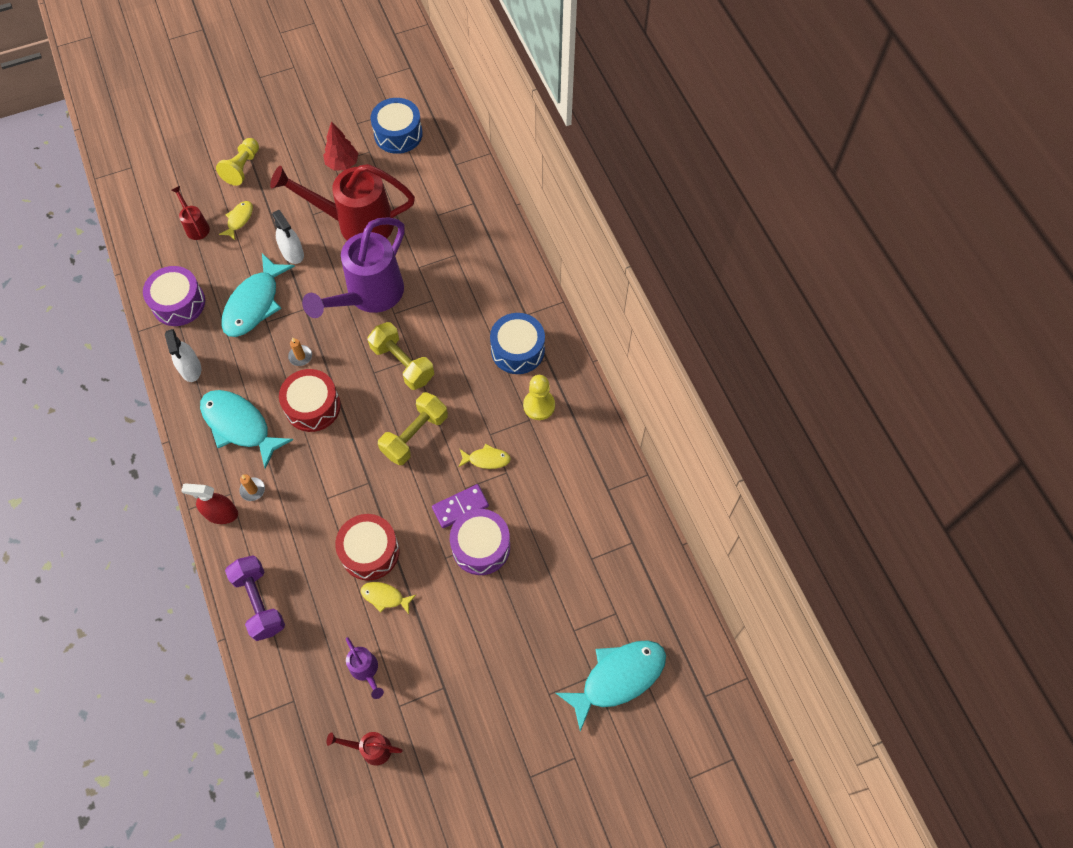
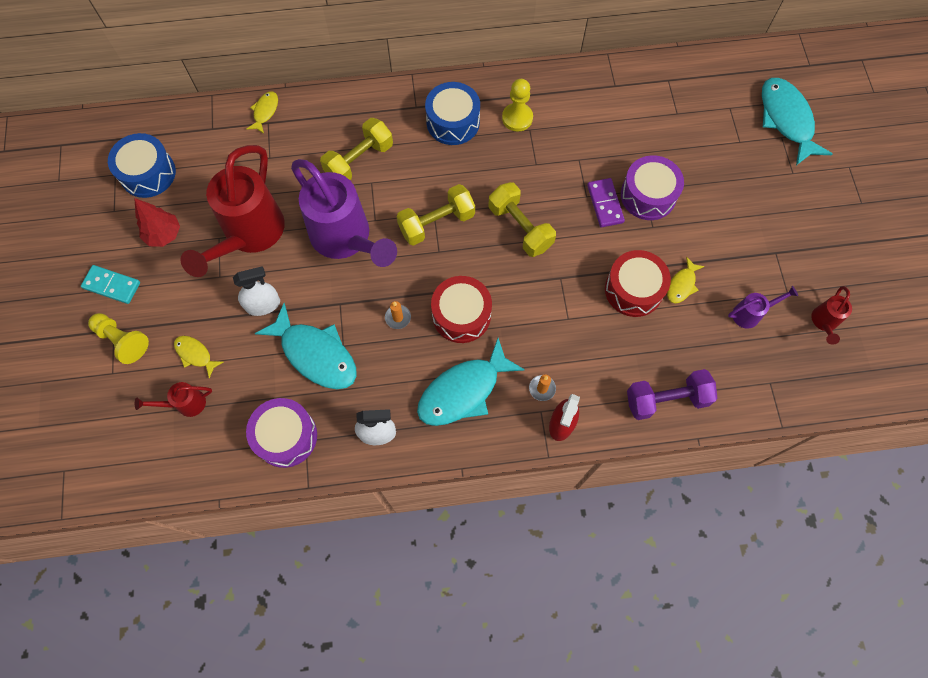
camera: 75 degrees left, 5 degrees up
(289, 145) = (112, 285): none -> turquoise domino
(453, 284) = (359, 161): none -> yellow dumbbell
(486, 459) = (561, 172): yellow fish -> yellow fish (265, 112)

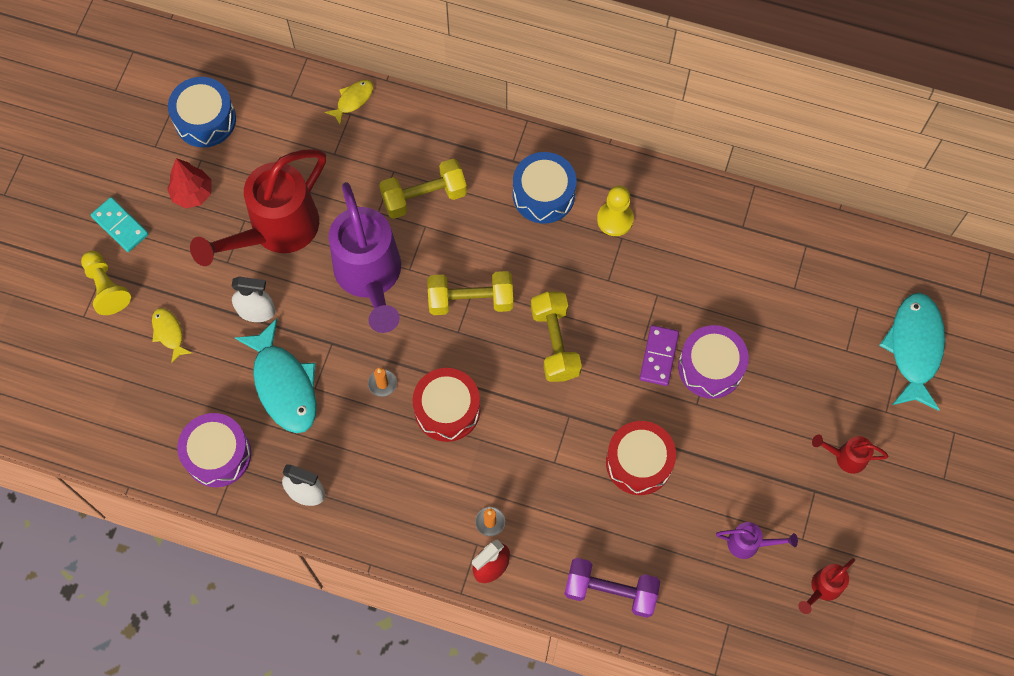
camera: 25 degrees right, 0 degrees up
(185, 404) = (138, 379): red watering can -> red watering can (845, 457)
(463, 391) = (410, 488): turquoise fish -> none
(682, 285) = (693, 480): yellow fish -> none

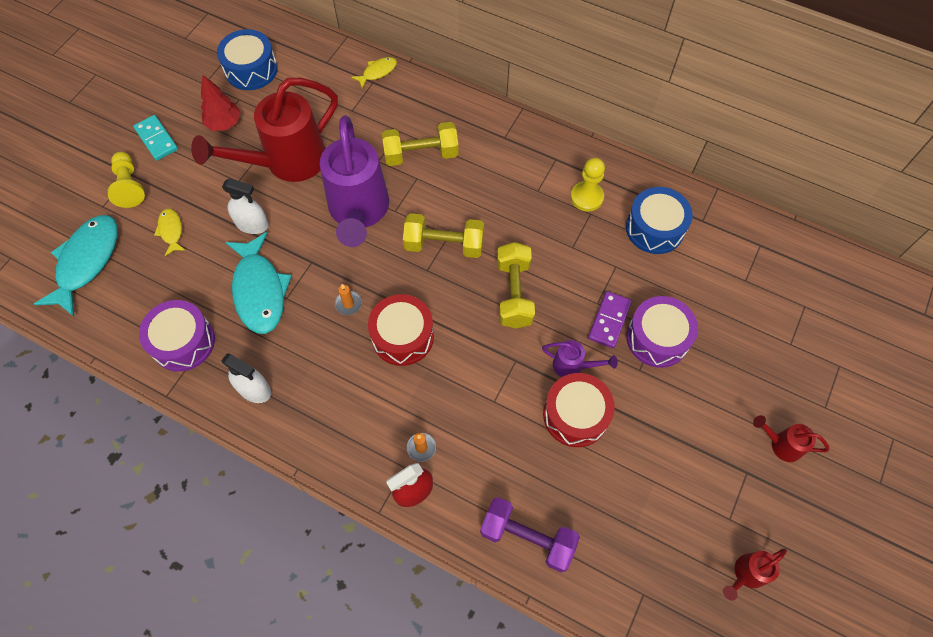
camera: 10 degrees right, 5 degrees down
(543, 194) = (526, 168): blue drum -> blue drum (654, 228)
(749, 544) = (675, 514): purple watering can -> purple watering can (573, 366)
(914, 348) = (857, 352): turquoise fish -> turquoise fish (86, 262)

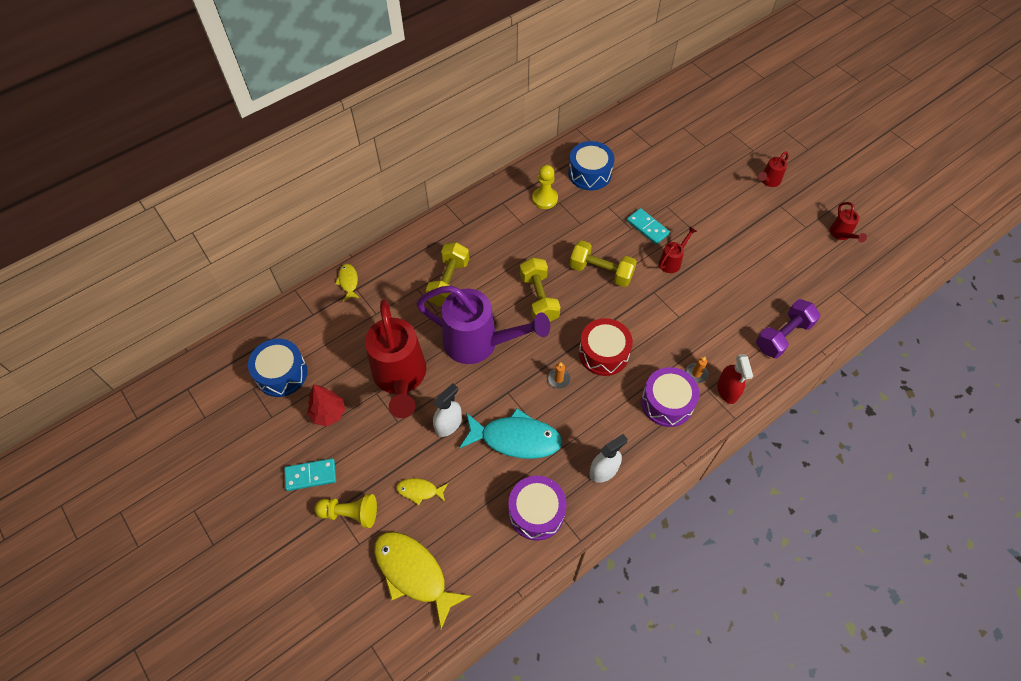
camera: 65 degrees left, 5 degrees down
(86, 262) = (414, 573): turquoise fish -> yellow fish
(444, 245) = (539, 298): yellow dumbbell -> yellow dumbbell turned 45 degrees counterclockwise
(573, 366) = (672, 261): purple watering can -> red watering can
(575, 415) = (708, 275): red drum -> none
(609, 321) = (647, 227): purple domino -> turquoise domino
(657, 338) = (672, 208): purple drum -> purple drum (667, 402)

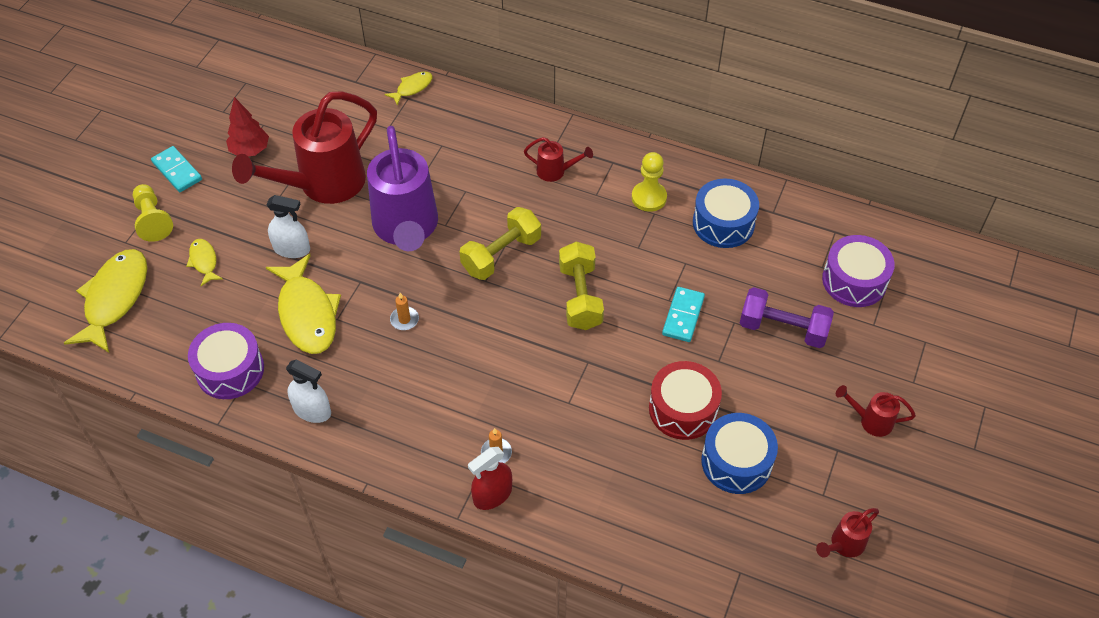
camera: 60 degrees right, 5 degrees down
(281, 374) = (273, 94): blue drum -> blue drum (736, 462)
(449, 282) = (467, 167): yellow dumbbell -> none
(515, 438) = (307, 314): turquoise fish -> yellow fish
(603, 353) = (466, 347): red drum -> red drum (683, 409)
(667, 402) = (436, 437): purple drum -> purple drum (854, 280)
(672, 261) = (649, 362): red watering can -> red watering can (556, 172)
(783, 336) = (616, 529): purple dumbbell -> purple dumbbell (783, 329)

